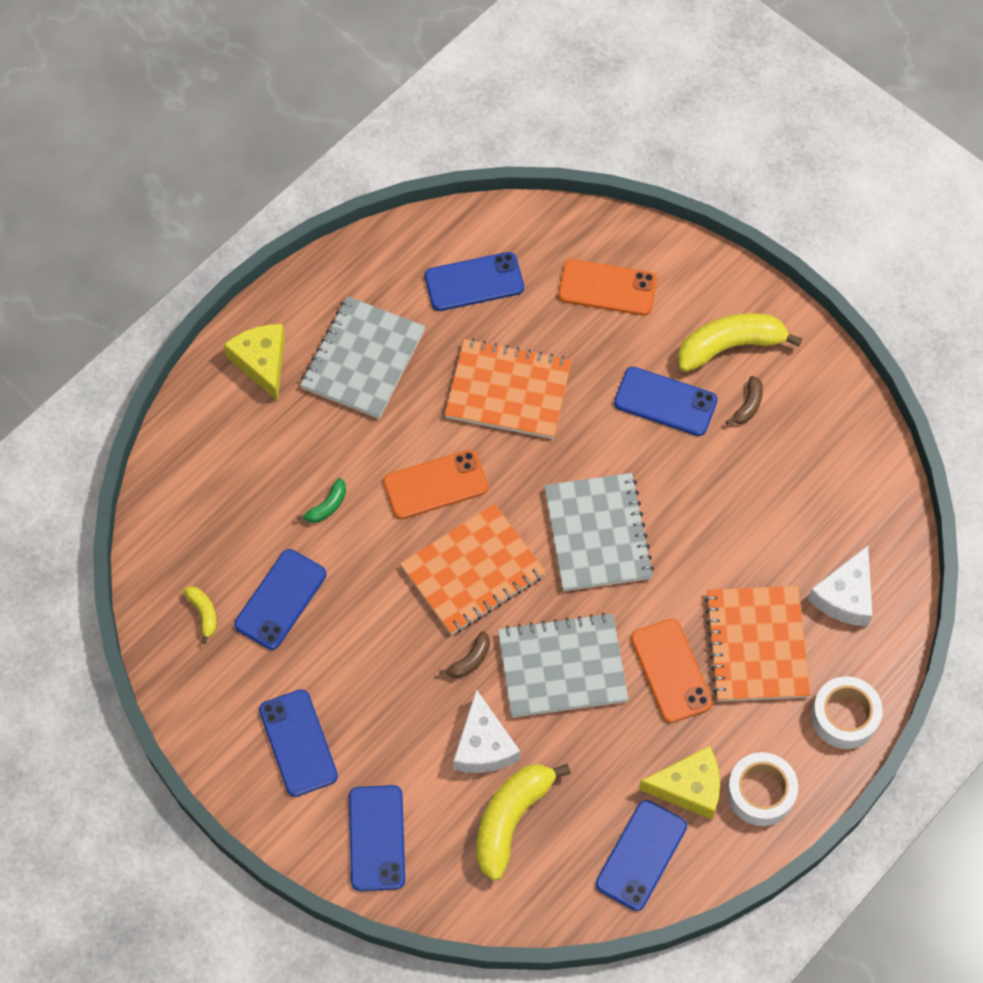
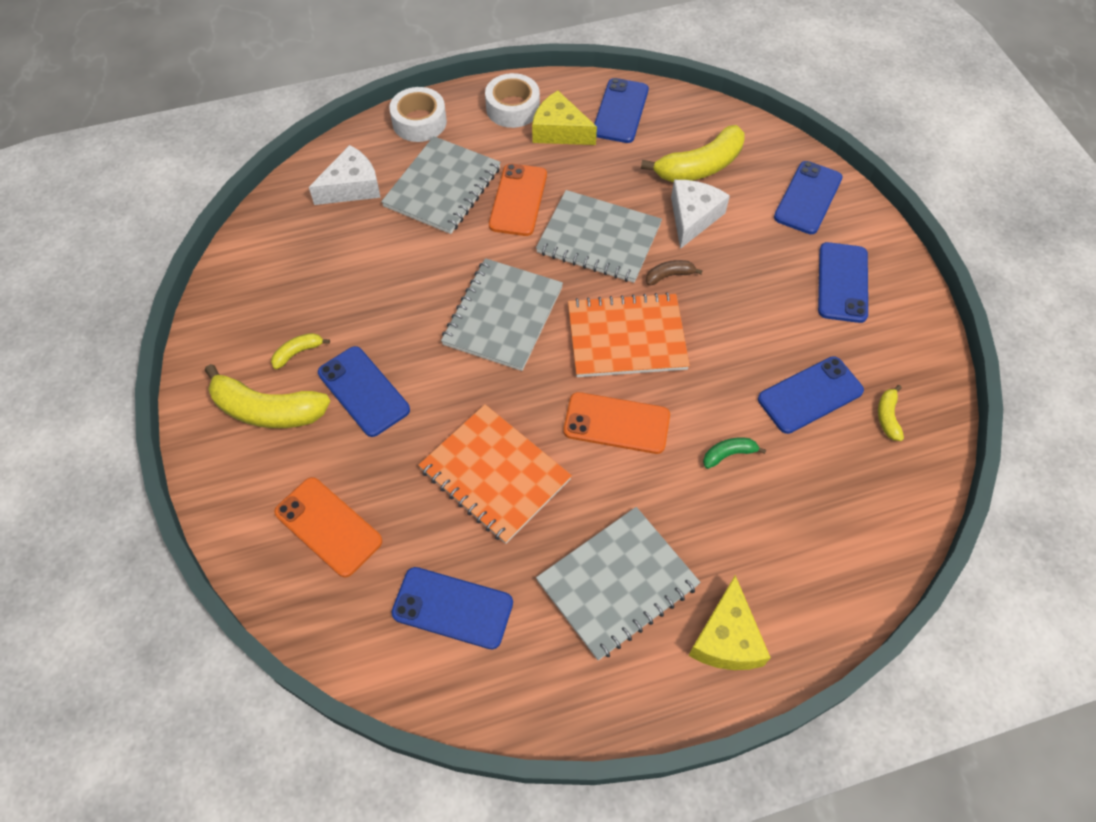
camera: 150 degrees left, 5 degrees down
(641, 855) = (620, 111): blue phone -> blue phone turned 45 degrees counterclockwise
(748, 405) = (298, 352): brown banana -> yellow banana
(756, 645) = (443, 187): orange notebook -> grey notebook

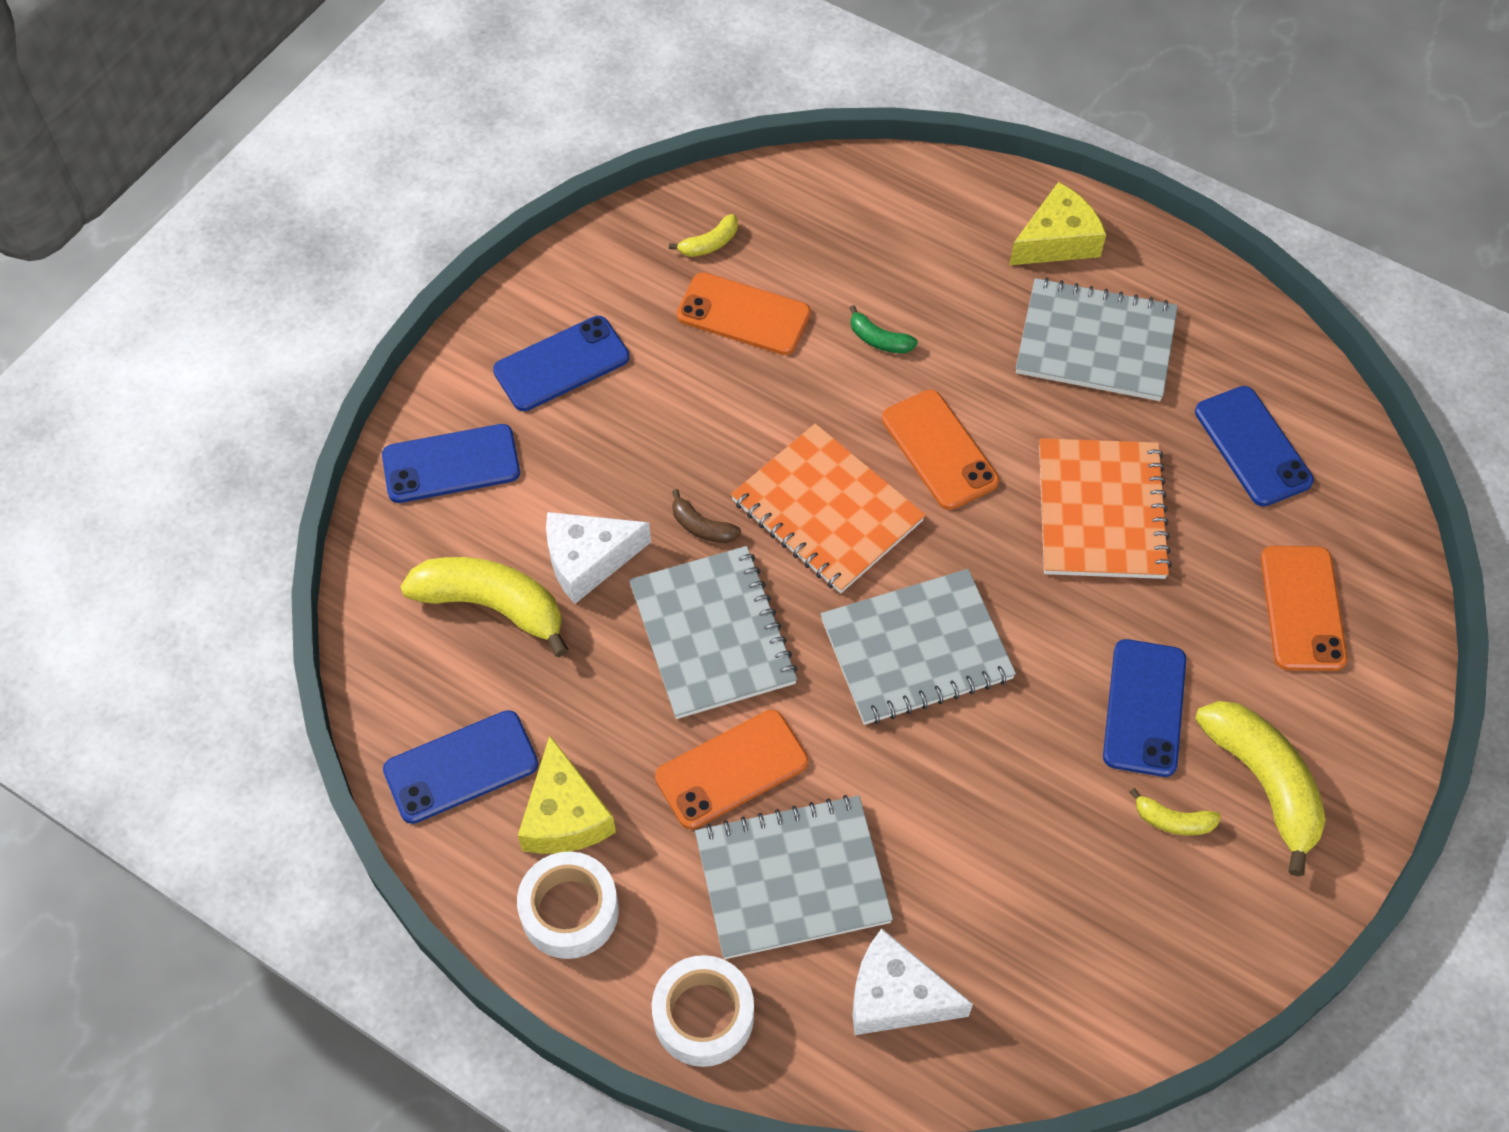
camera: 130 degrees left, 0 degrees up
(810, 395) = (743, 315): blue phone -> orange phone

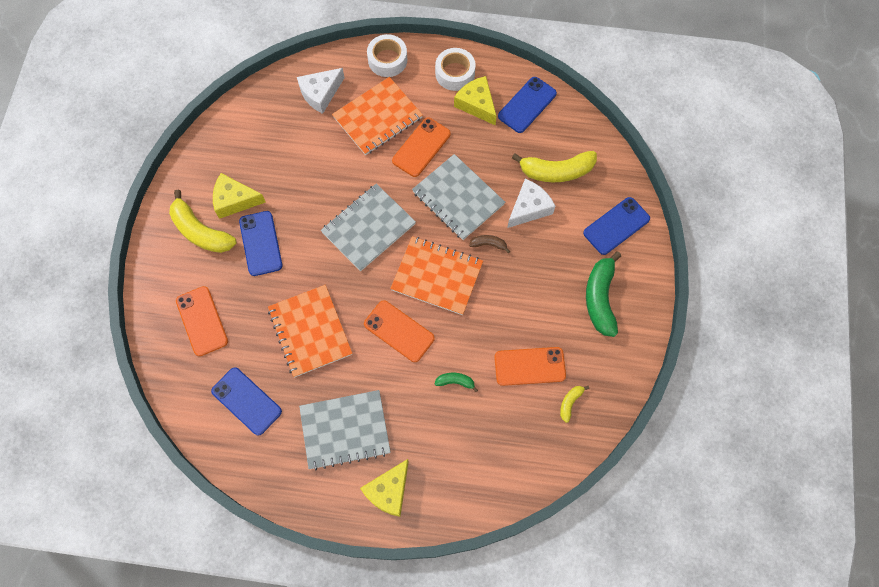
camera: 155 degrees right, 10 degrees up
(561, 364) = (600, 298): blue phone -> green banana
(792, 878) = (378, 117): grey notebook -> orange notebook
(896, 996) = (320, 93): white cheese -> white cheese turned 150 degrees clockwise
(1173, 821) = (234, 200): yellow banana -> yellow cheese

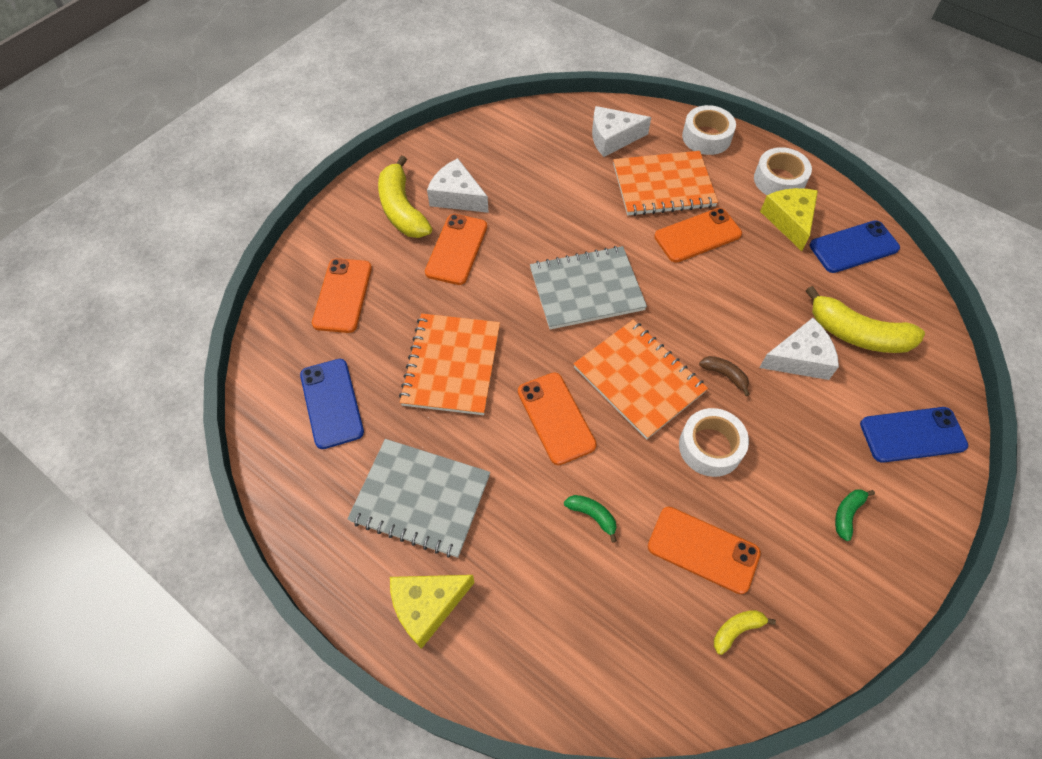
camera: 30 degrees right, 10 degrees down
(234, 200) = (457, 196): yellow cheese -> white cheese
(260, 243) = (456, 249): blue phone -> orange phone
(458, 198) = (713, 307): grey notebook -> none
(503, 298) = (710, 447): none -> white tape
(600, 298) = (847, 514): green banana -> green banana, size x0.47

